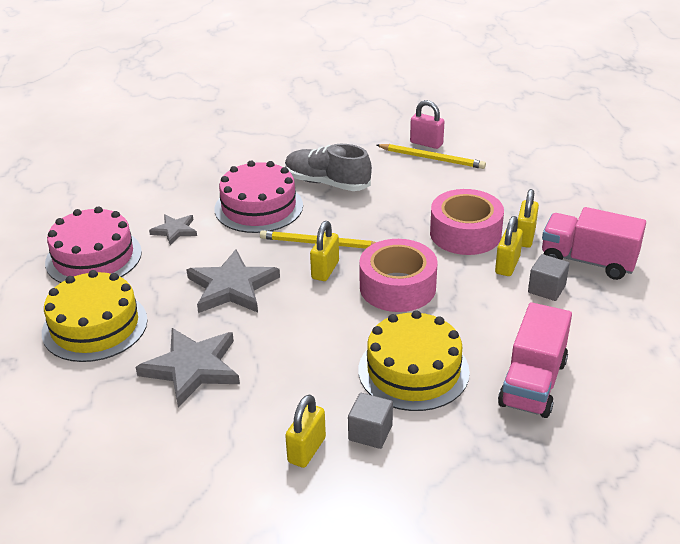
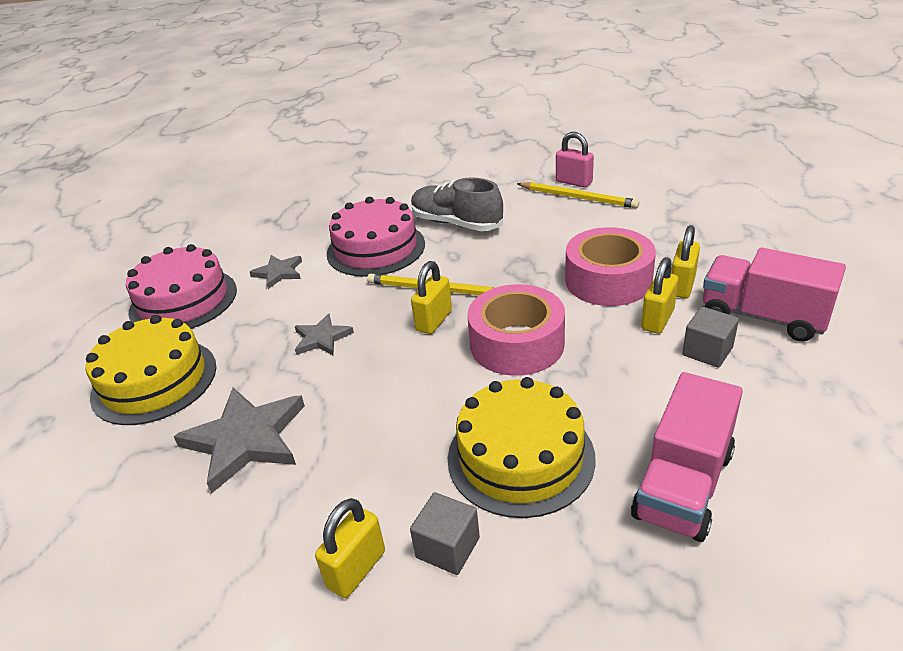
camera: 10 degrees right, 0 degrees up
(232, 287) = (322, 338): grey star -> grey star, size x0.55

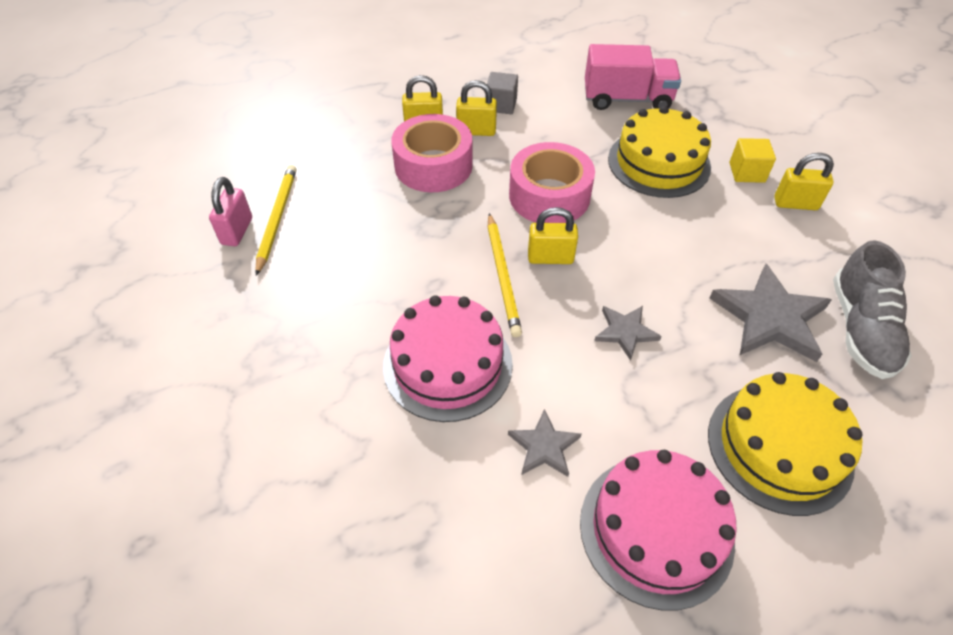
camera: 120 degrees left, 15 degrees up
(447, 547) = (747, 172): grey cube -> yellow cube
(456, 223) = (363, 307): grey shoe -> grey shoe (861, 329)
(763, 317) = (447, 87): pink truck -> none

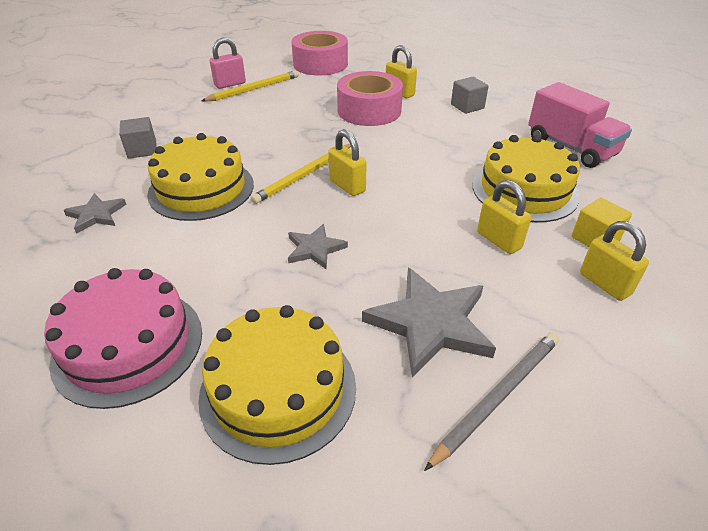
camera: 50 degrees right, 10 degrees down
(307, 379) = (142, 150): none -> grey cube
(447, 364) = (201, 189): pink cake -> yellow cake
(476, 131) = (426, 109): yellow padlock -> yellow padlock (499, 240)
(544, 446) = (165, 257): grey star -> grey star (96, 215)
(549, 196) = (408, 160): pink tape -> pink tape (320, 64)
(861, 329) = (498, 396): grey shoe -> grey pencil

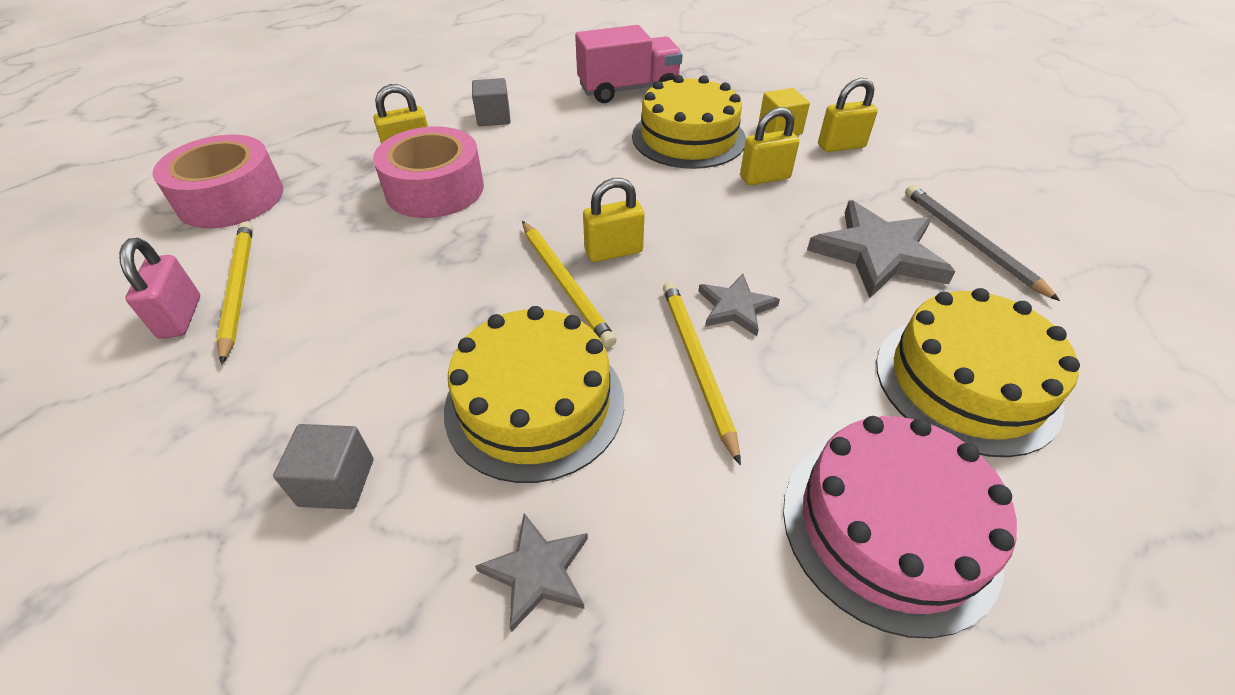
camera: 70 degrees left, 5 degrees up
(250, 240) = (696, 364): none -> yellow pencil

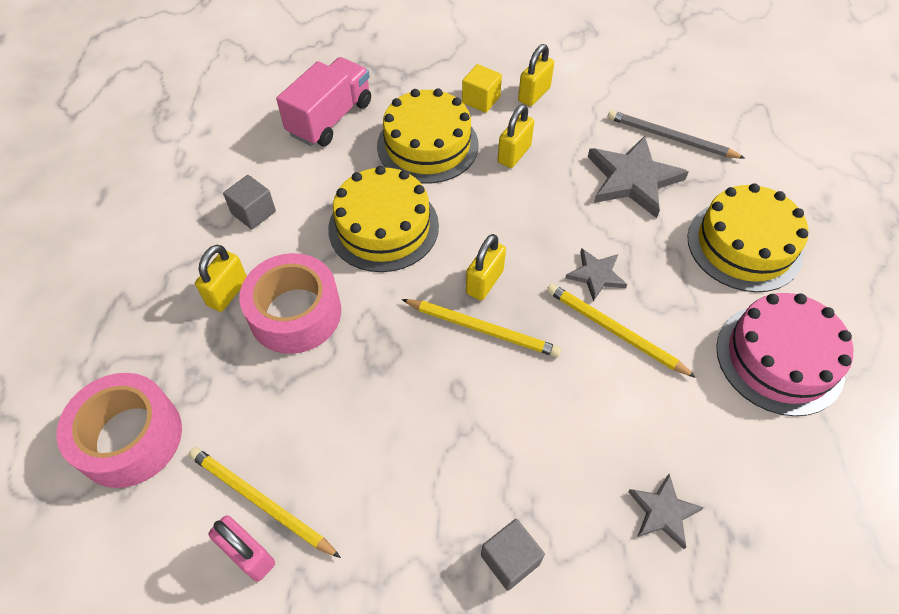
camera: 40 degrees left, 10 degrees up
(535, 403) = (558, 424): yellow cake -> yellow cake (383, 227)

